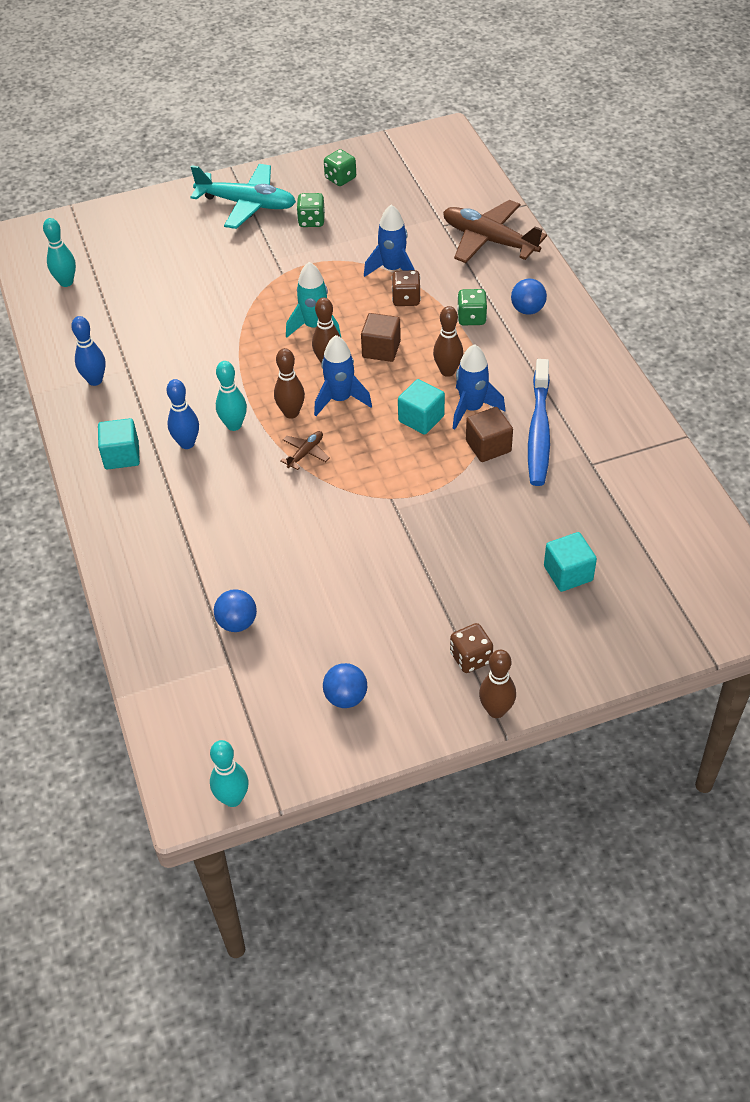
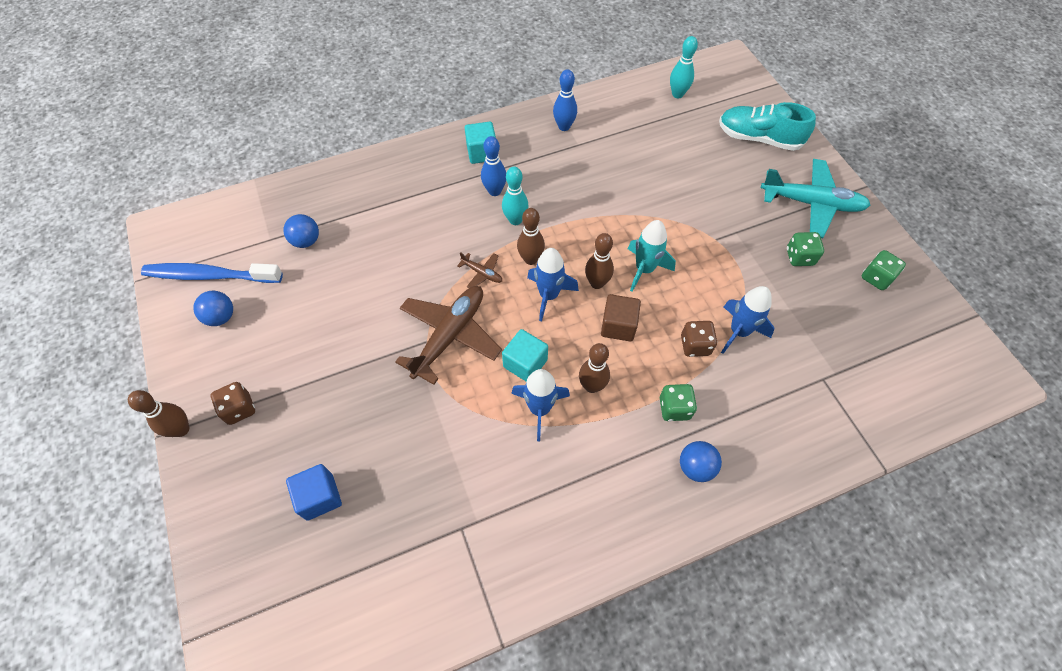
camera: 85 degrees right, 10 degrees up
(151, 228) = (758, 138): none -> turquoise shoe
(233, 798) = (152, 252): turquoise bowling pin -> none
(247, 204) = (812, 203): turquoise plane -> turquoise plane turned 90 degrees counterclockwise
(488, 446) = (488, 424): brown cube -> none
(489, 240) = (808, 426): brown plane -> brown plane (450, 335)
(539, 431) = (508, 474): blue toothbrush -> blue toothbrush (210, 275)
(568, 573) = (320, 497): turquoise cube -> blue cube

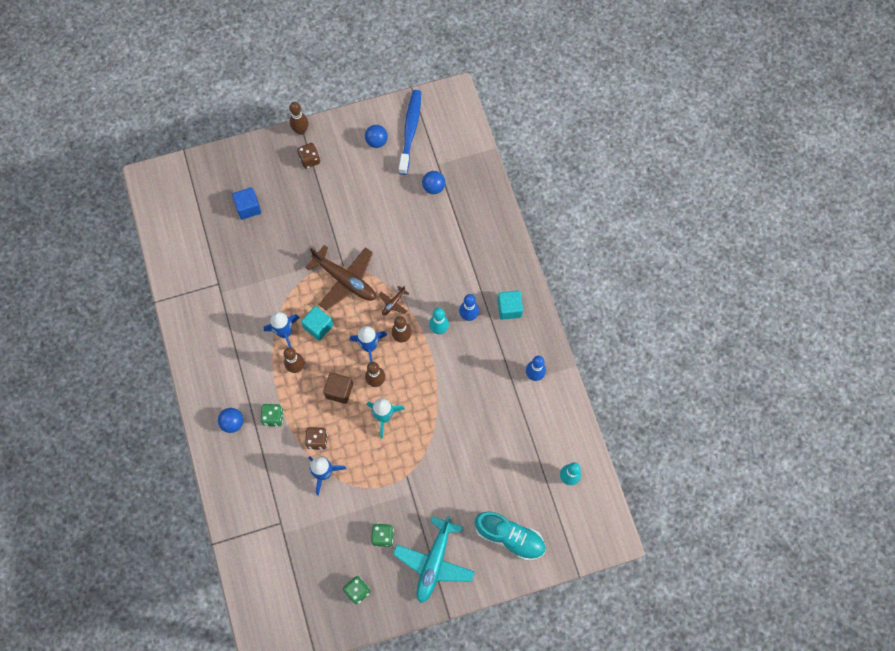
camera: 95 degrees right, 10 degrees up
(758, 138) = (510, 537): turquoise shoe -> turquoise shoe turned 90 degrees clockwise

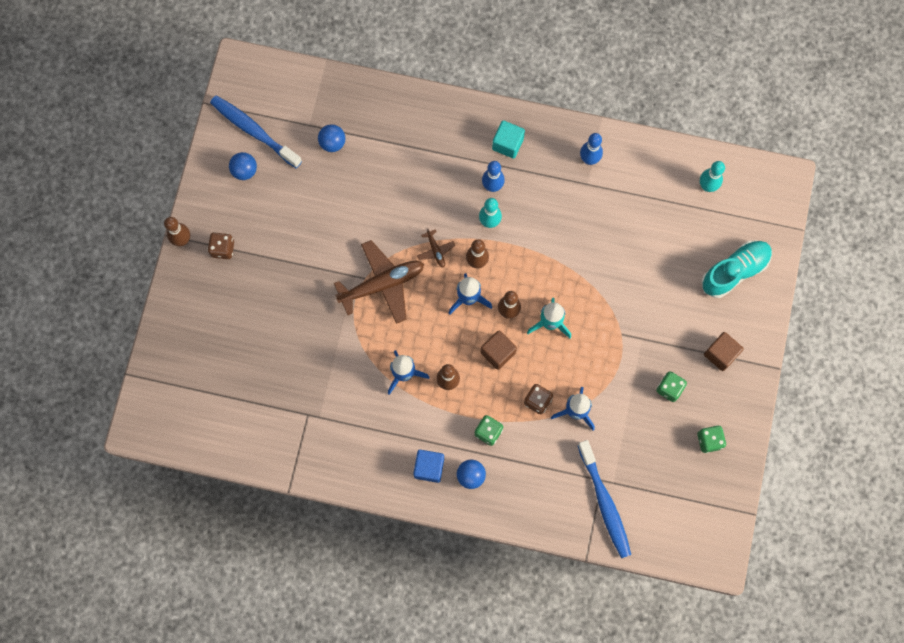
camera: 60 degrees left, 5 degrees up
(248, 208) = (239, 340): blue cube -> blue cube (429, 467)
(263, 534) = (604, 503): none -> blue toothbrush
(318, 326) = (417, 337): turquoise cube -> none
(434, 562) = (720, 354): turquoise plane -> brown cube

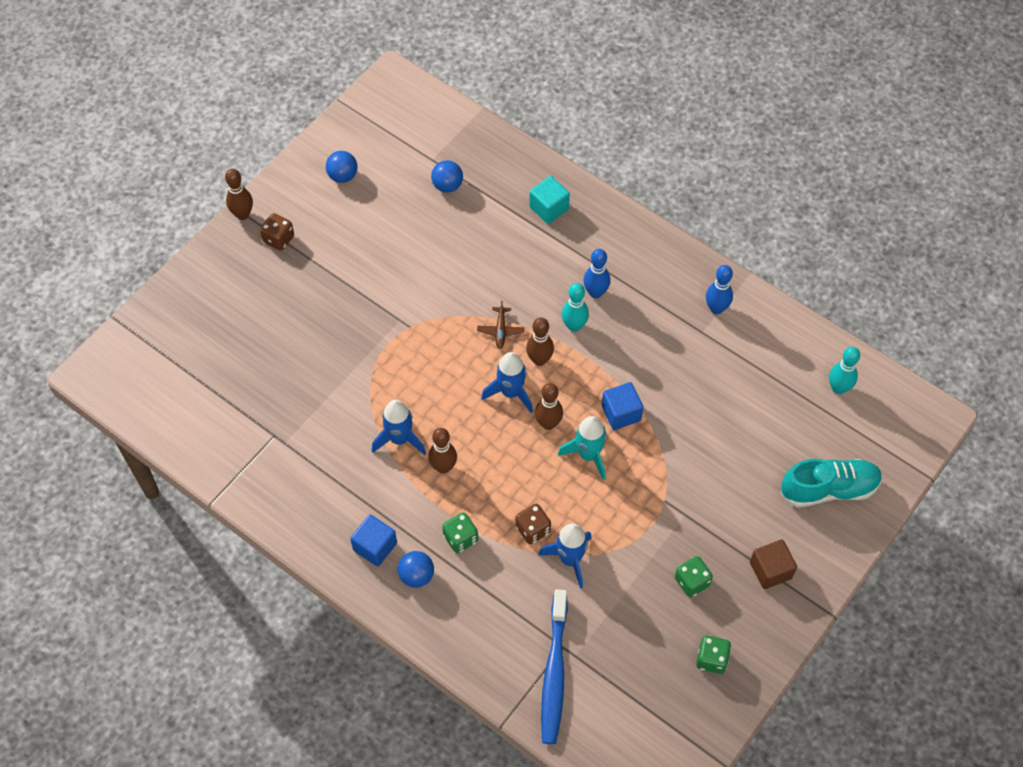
camera: 25 degrees right, 15 degrees down
(254, 131) = (373, 143): blue toothbrush -> none
(382, 284) = (425, 340): brown plane -> none
(498, 352) = (514, 460): brown cube -> none
(507, 144) = (633, 258): turquoise cube -> turquoise cube (549, 208)
(558, 278) = (621, 413): none -> blue cube

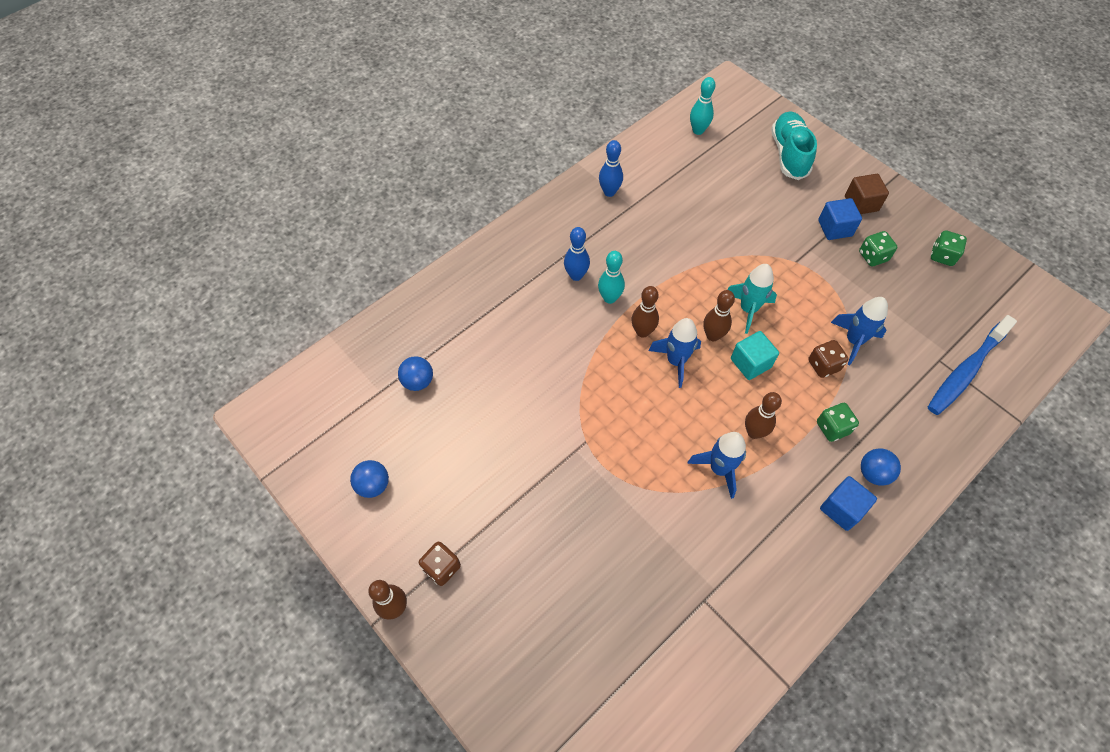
camera: 80 degrees left, 0 degrees up
(500, 331) = (604, 359): brown plane -> none
(549, 208) = (471, 297): turquoise cube -> turquoise cube (750, 363)
(554, 673) = (965, 371): blue toothbrush -> blue toothbrush turned 120 degrees clockwise
(621, 413) = (707, 278): blue cube -> blue cube (835, 228)

